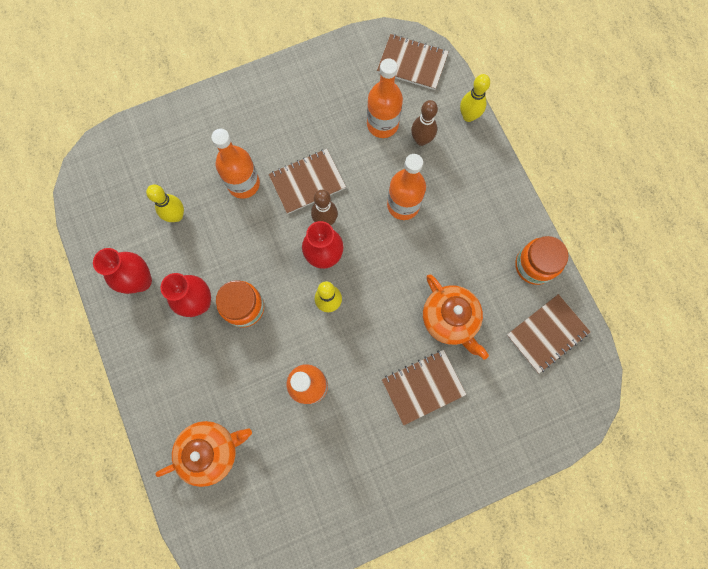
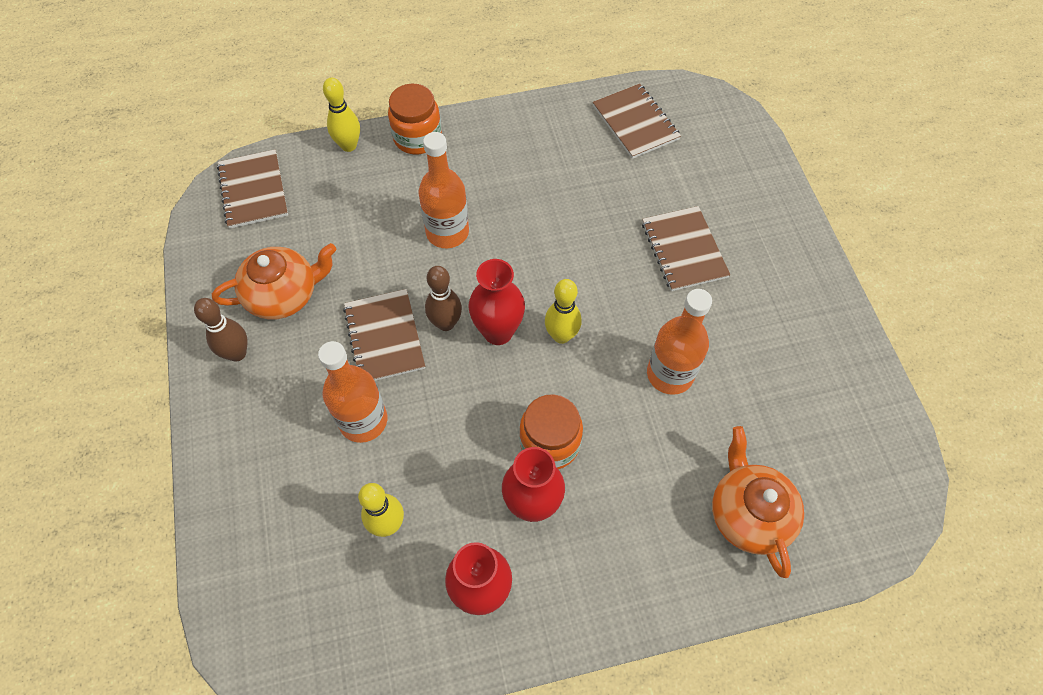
camera: 80 degrees left, 15 degrees down
(382, 124) = (328, 237): orange bottle -> none
(412, 63) = (253, 190): brown notebook -> brown notebook turned 45 degrees counterclockwise
(421, 140) = (364, 198): brown bowling pin -> brown bowling pin (237, 353)
(450, 319) = (604, 209): orange teapot -> orange teapot (284, 295)
(534, 265) = (554, 119): orange jar -> orange jar (417, 138)

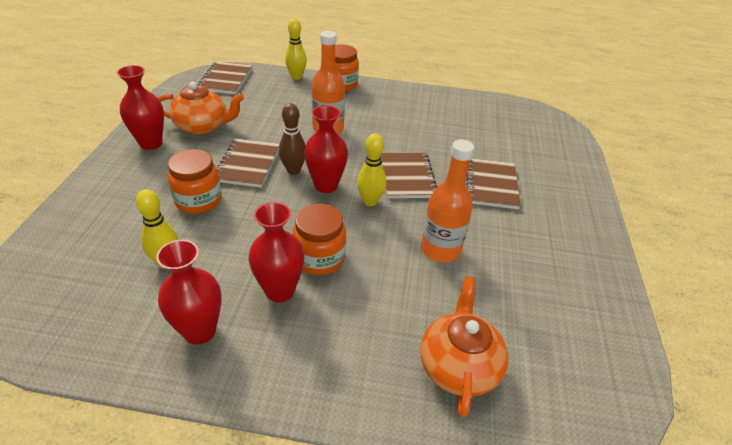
camera: 20 degrees right, 20 degrees down
(237, 353) = (151, 143): brown bowling pin -> red vase
(363, 421) = (198, 200): orange bottle -> orange jar
(635, 123) = (491, 115): brown notebook -> brown notebook (407, 177)

